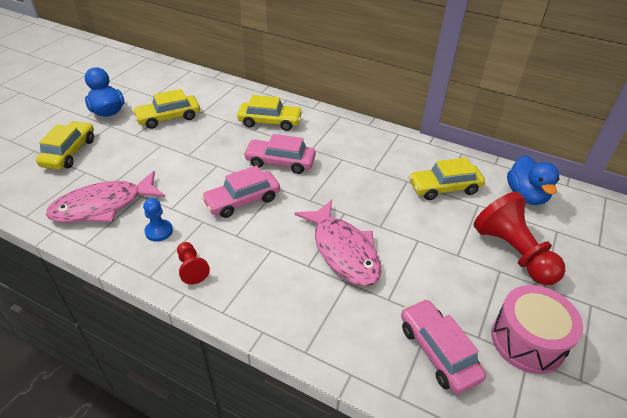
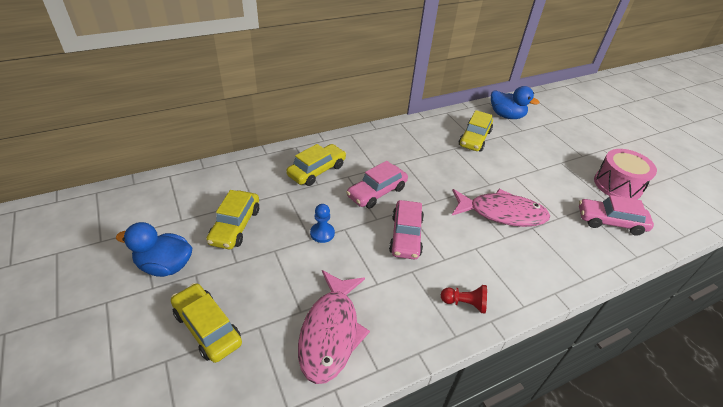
camera: 55 degrees left, 0 degrees up
(159, 231) = (402, 305): blue pawn -> blue pawn (322, 233)
(513, 252) = (550, 149): red pawn -> none

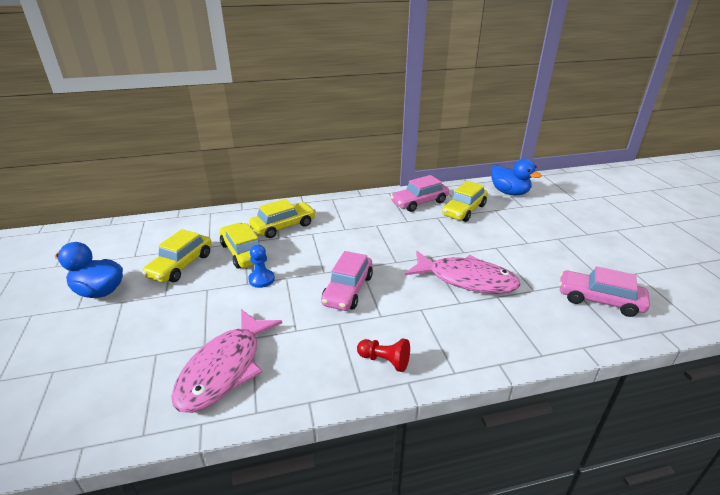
camera: 15 degrees right, 10 degrees down
(207, 327) = (107, 348): yellow car -> yellow car (243, 252)
(377, 192) = (335, 249): pink car -> pink car (419, 202)
(617, 185) = (622, 265): pink drum -> none

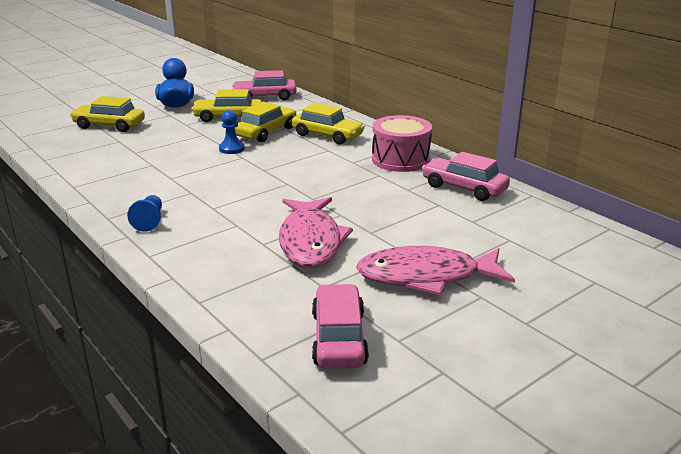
camera: 65 degrees right, 5 degrees down
(225, 369) = (112, 165): pink fish -> pink fish (426, 276)
(348, 290) = (243, 185): pink car -> pink car (265, 97)
(357, 210) = (400, 159): none -> pink drum
(385, 361) = (149, 221): red pawn -> blue pawn
(464, 210) = (479, 218): yellow car -> yellow car (109, 125)
(509, 192) = (583, 244): blue duck -> none

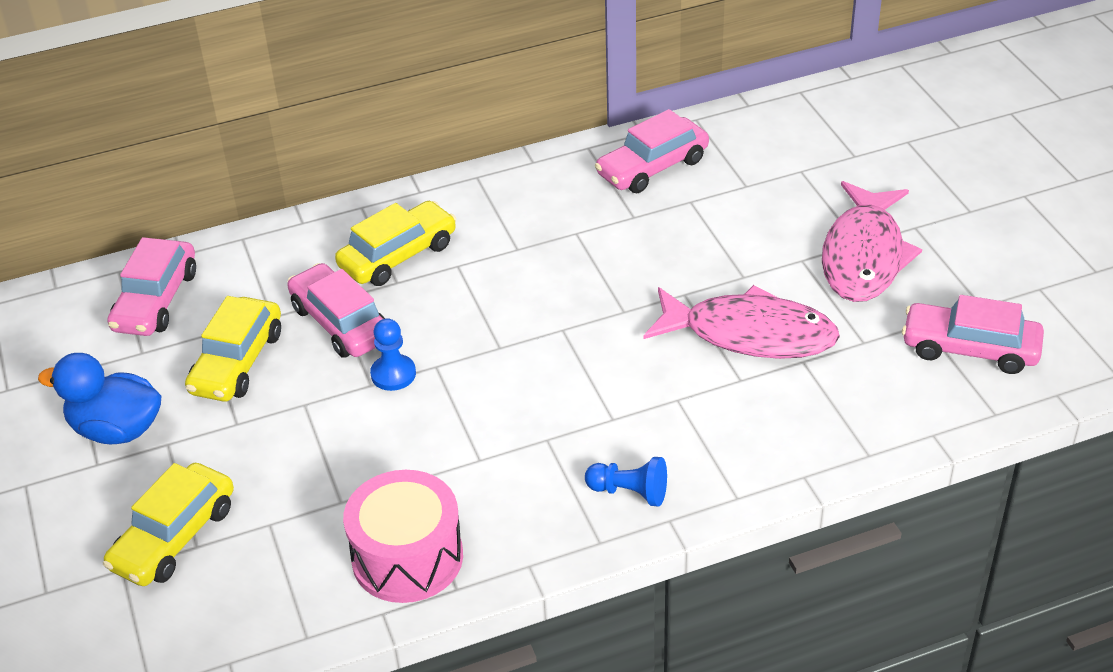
camera: 70 degrees left, 15 degrees up
(266, 132) = (341, 323): yellow car -> pink car
(400, 159) = (533, 200): pink drum -> pink drum (407, 557)

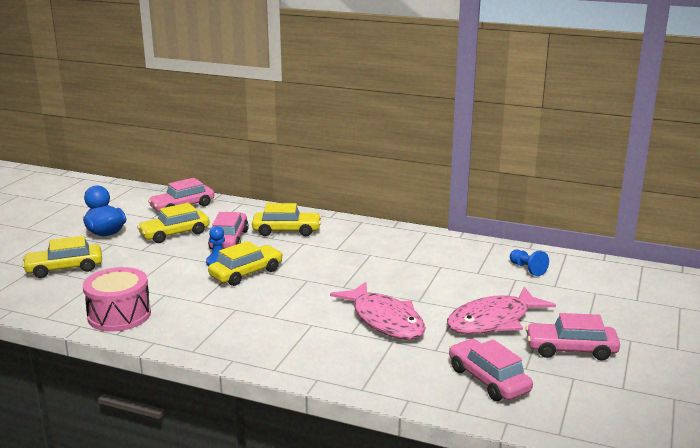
camera: 40 degrees right, 20 degrees down
(464, 369) = (246, 273): none -> yellow car
(630, 492) = (234, 342): blue pawn -> blue pawn (527, 269)
(652, 167) = (443, 249): pink car -> pink car (570, 349)

